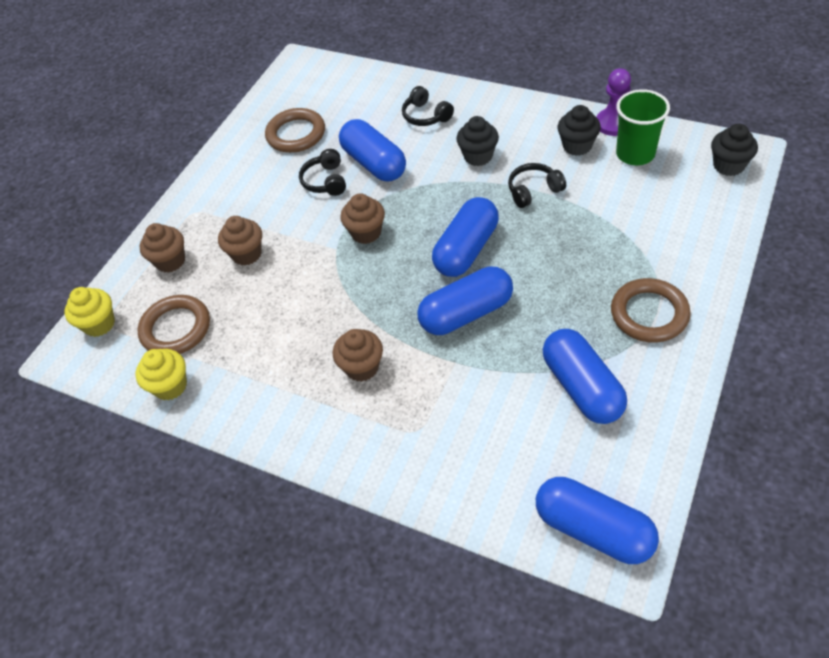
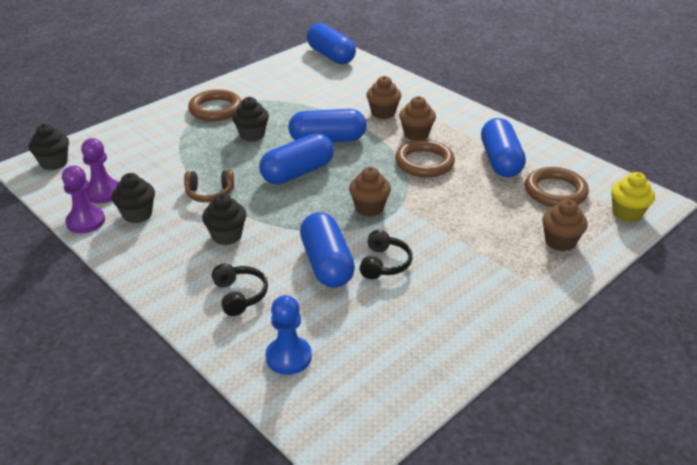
camera: 165 degrees left, 15 degrees down
(170, 386) = (560, 160): yellow cupcake -> none
(247, 254) = (483, 225): brown cupcake -> brown cupcake (383, 113)
(296, 134) = (394, 329): brown ring -> brown ring (424, 163)
(361, 92) = (288, 357): none -> blue pawn
(533, 191) = (209, 193): black headphones -> brown headphones
(562, 286) = (252, 135): none -> black cupcake
(582, 387) = (288, 94): blue capsule -> blue capsule (500, 161)
(635, 154) = (103, 192): green cup -> purple pawn

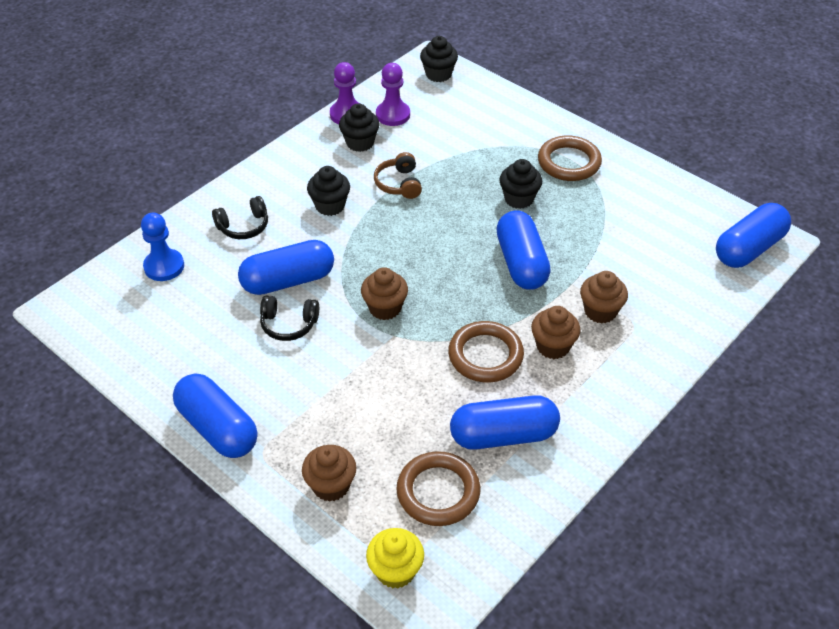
camera: 85 degrees right, 10 degrees up
(298, 172) = (446, 244): blue capsule -> blue capsule (217, 428)

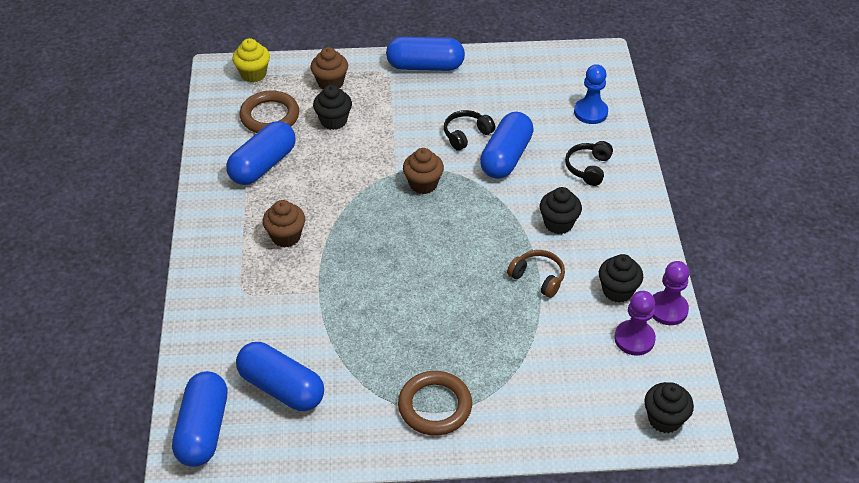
camera: 135 degrees right, 0 degrees up
(485, 355) = (324, 201): brown ring -> none
(519, 199) = (434, 335): black cupcake -> black cupcake (333, 121)
(521, 263) = (371, 281): blue capsule -> blue capsule (281, 388)
(600, 311) = (277, 284): brown cupcake -> none

